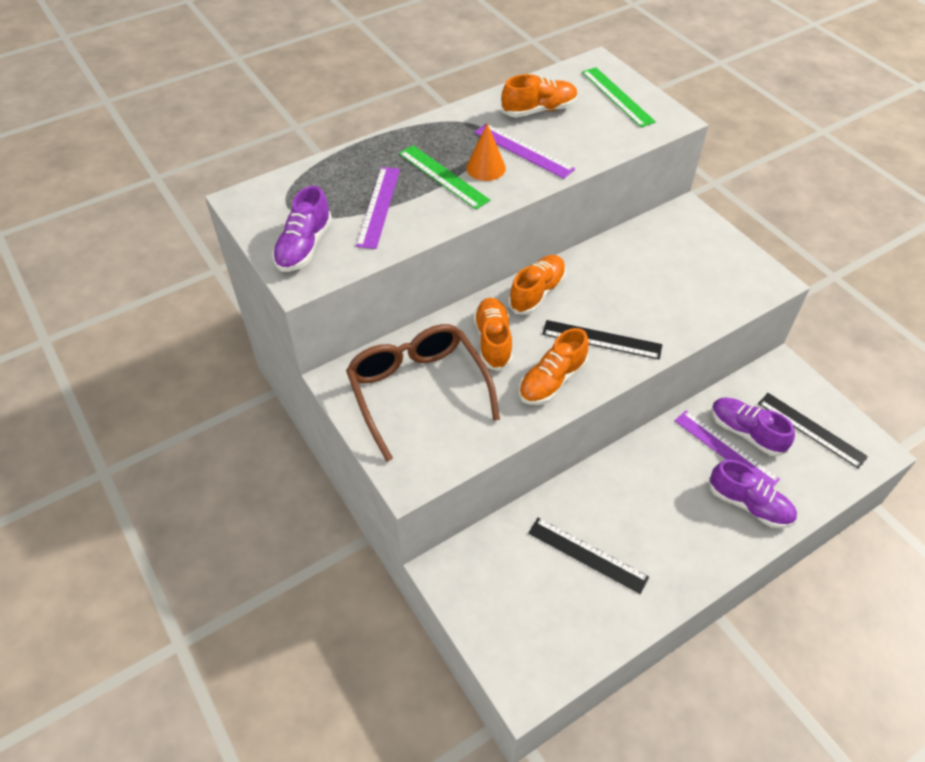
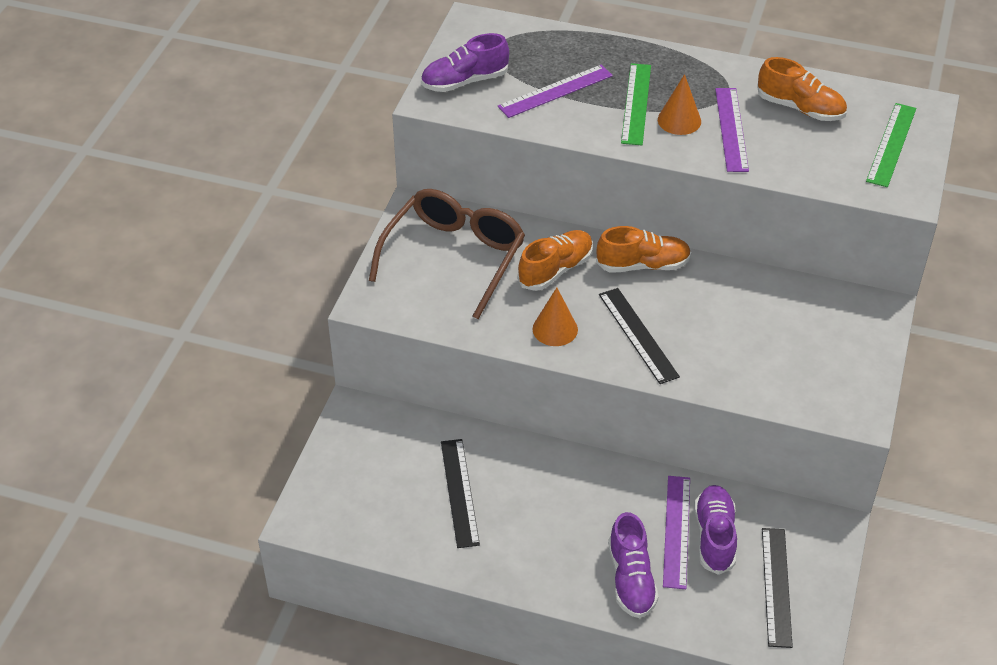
camera: 50 degrees right, 5 degrees down
(552, 381) = (555, 329): orange shoe -> orange cone

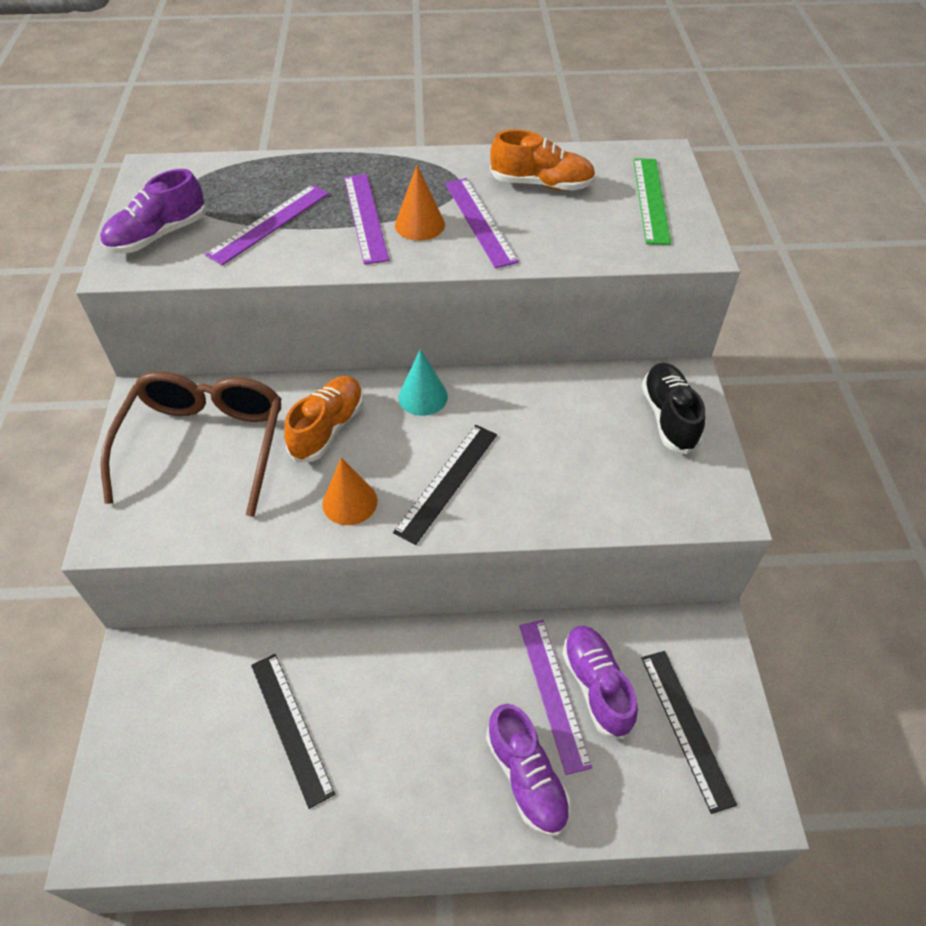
camera: 20 degrees left, 5 degrees up
(636, 103) = (365, 217): green ruler -> purple ruler
(638, 335) = (447, 482): black ruler -> black ruler turned 75 degrees clockwise
(643, 265) = (423, 396): orange shoe -> turquoise cone
(849, 335) = (668, 417): none -> black shoe

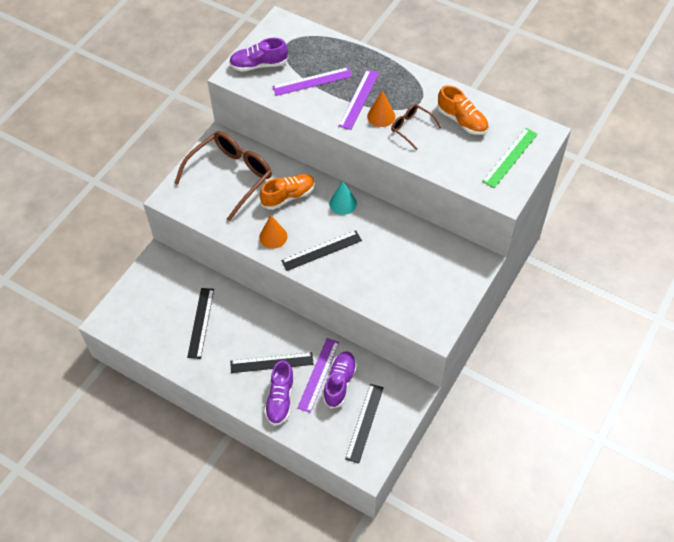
camera: 35 degrees right, 5 degrees up
(464, 721) = (271, 362): none -> black ruler
(480, 221) = (411, 128): purple ruler -> brown glasses
(668, 417) = (452, 276): black shoe -> none

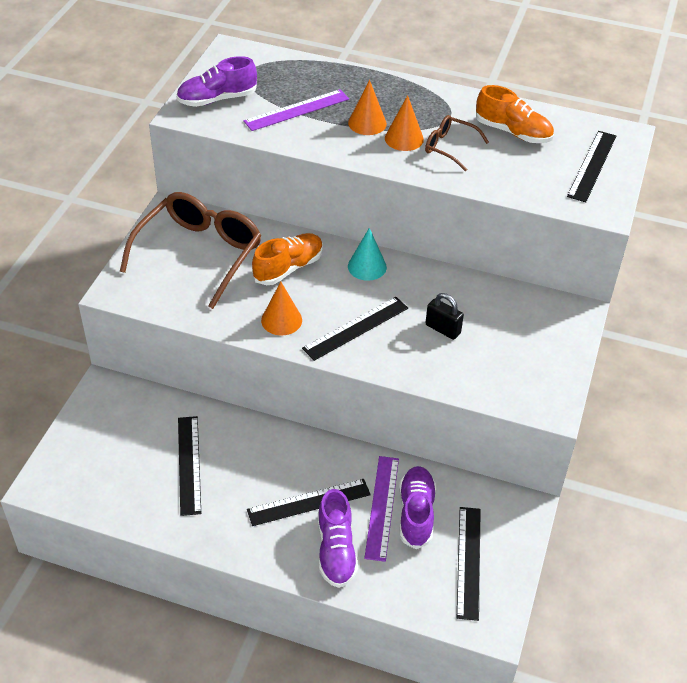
camera: 15 degrees left, 10 degrees down
(359, 99) = (367, 123): purple ruler -> orange cone
(381, 260) = (442, 329): none -> black padlock
(510, 157) = (592, 166): green ruler -> black ruler

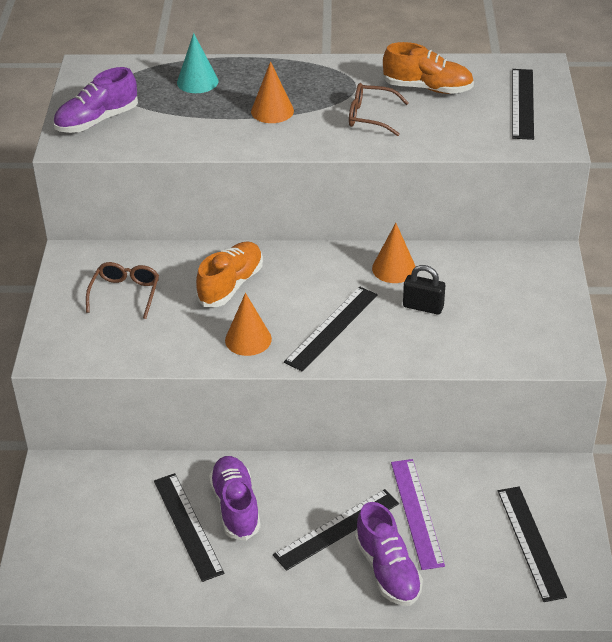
camera: 15 degrees left, 5 degrees down
(199, 254) = (125, 294): brown glasses -> brown glasses, size x0.49
(296, 110) = (190, 114): purple ruler -> none
(367, 266) = (314, 264): turquoise cone -> turquoise cone (197, 81)
(404, 138) = (318, 118): orange cone -> orange cone (394, 268)
(416, 513) = (455, 509): purple shoe -> purple shoe (235, 506)

